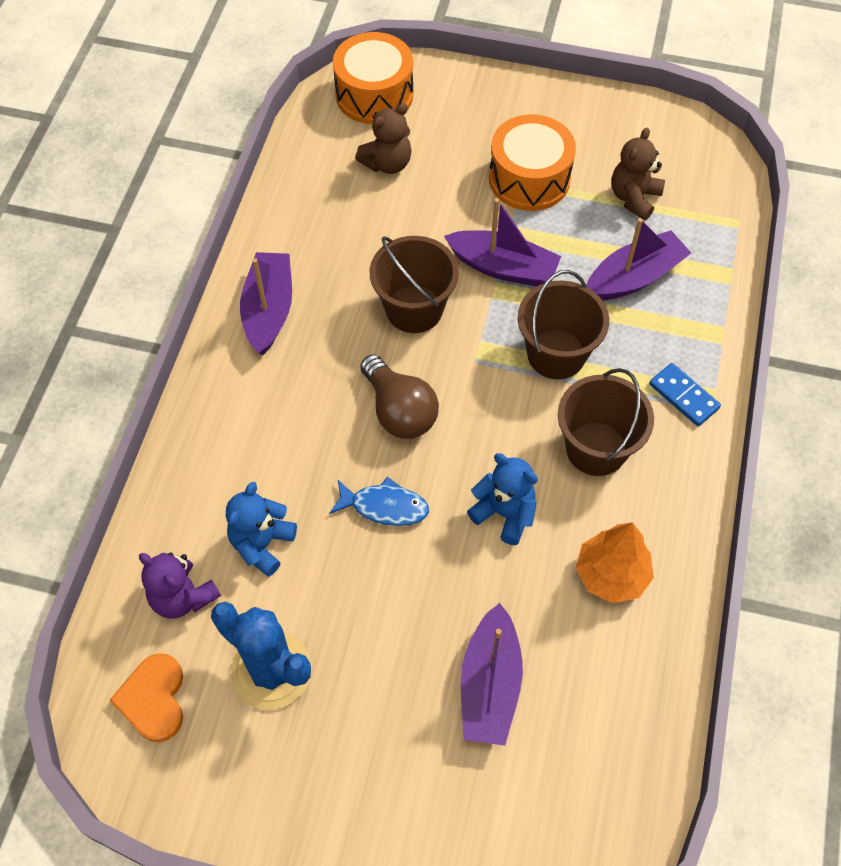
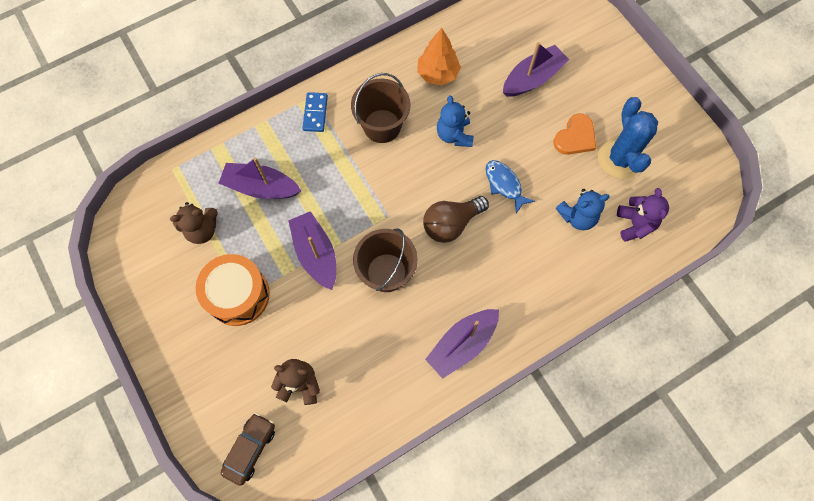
camera: 135 degrees left, 10 degrees up
(153, 699) = (682, 190): orange heart -> orange heart (575, 137)
(374, 95) = (250, 449): orange drum -> brown car
(399, 411) = (451, 224): brown light bulb -> brown light bulb turned 135 degrees counterclockwise
(556, 354) = (346, 184): brown bucket -> none

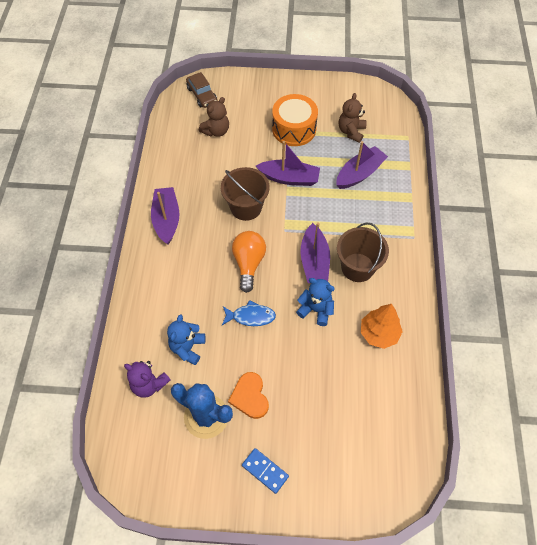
camera: 125 degrees right, 10 degrees down
(315, 113) = (397, 232): blue domino -> blue domino (265, 471)
(451, 224) = (248, 263): brown light bulb -> orange light bulb
(532, 78) = (326, 403): purple boat -> purple boat (314, 261)

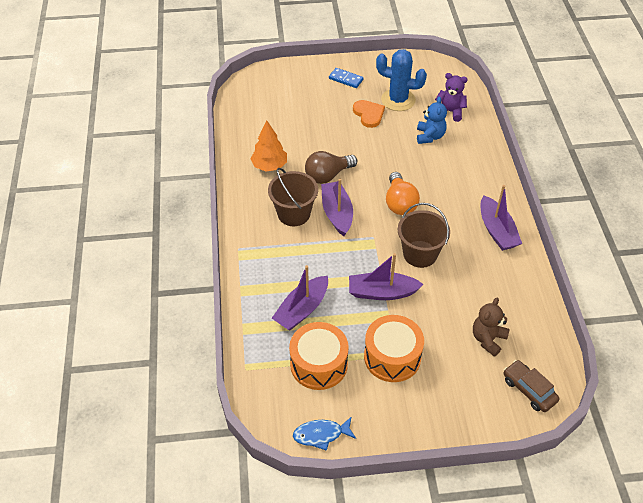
camera: 170 degrees right, 10 degrees down
(250, 316) = (384, 163): blue fish -> blue fish (321, 434)
(316, 310) = (328, 175): blue teddy bear -> brown light bulb
(351, 131) = (319, 364): brown teddy bear -> orange drum

